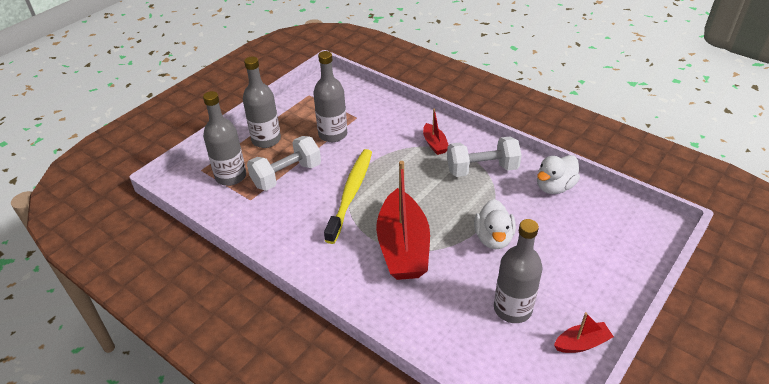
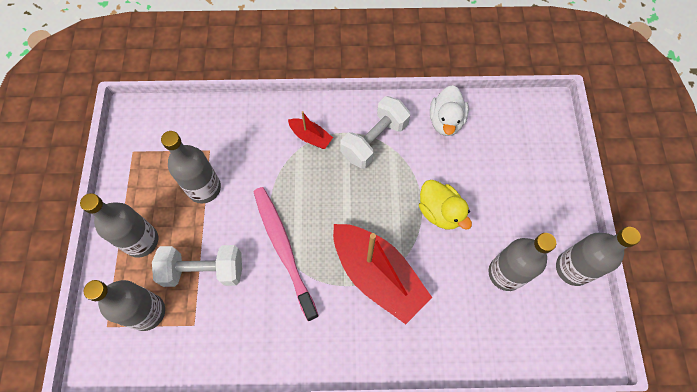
camera: 40 degrees left, 25 degrees up
(287, 175) = (203, 270): white dumbbell -> white dumbbell turned 75 degrees clockwise
(351, 193) = (283, 249): yellow toothbrush -> pink toothbrush
(493, 238) = (440, 212): white duck -> yellow duck
(581, 343) = (573, 268): red boat -> grey bottle

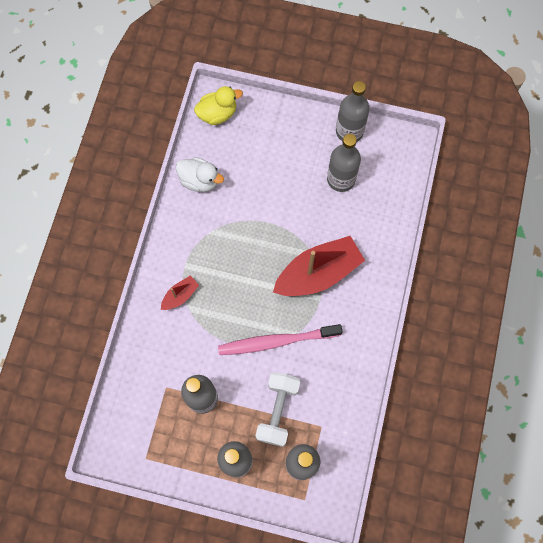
camera: 75 degrees left, 5 degrees up
(374, 140) = (200, 243): white dumbbell -> none
(440, 212) = (279, 210): yellow duck -> yellow duck (217, 114)

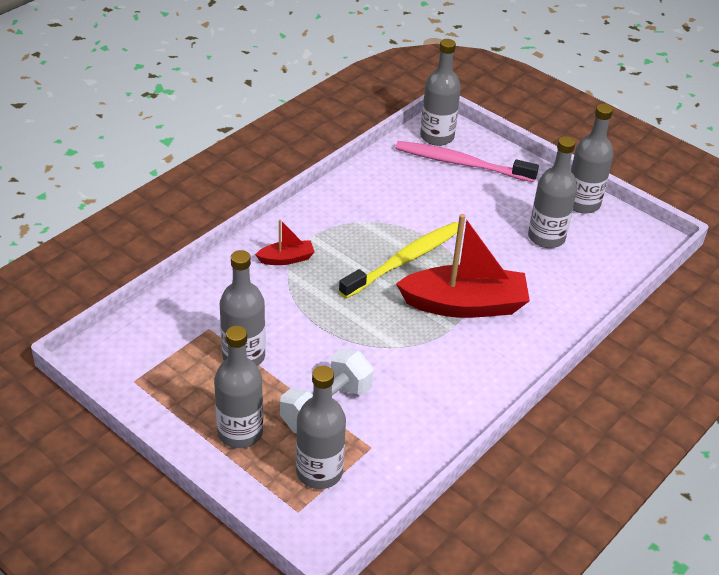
camera: 25 degrees right, 30 degrees down
(199, 180) = (379, 178): white duck -> none
(217, 114) = (437, 137): yellow duck -> grey bottle
(259, 253) = (404, 260): none -> yellow toothbrush
(276, 341) = (371, 343): pink toothbrush -> pink toothbrush (461, 163)

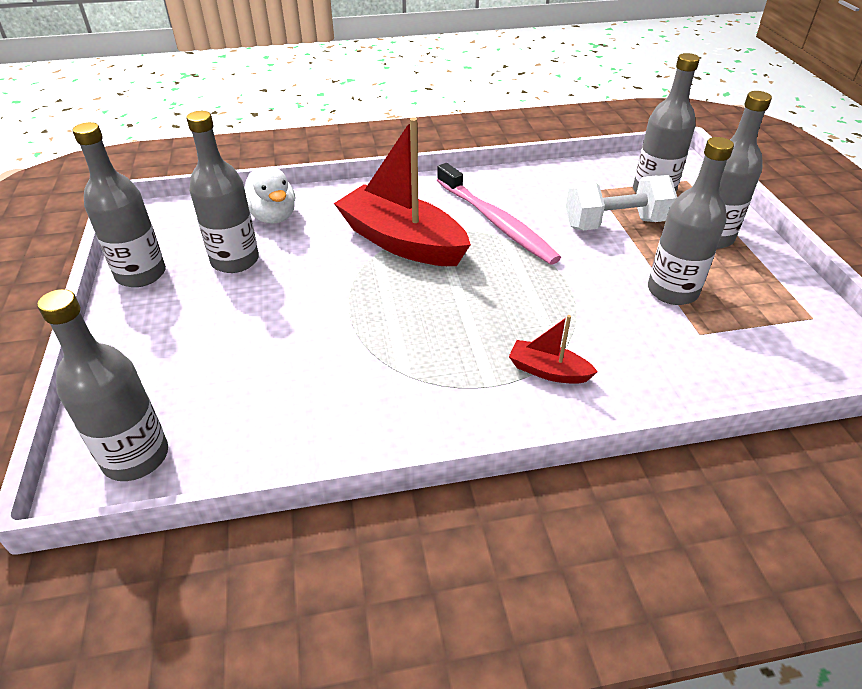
camera: 140 degrees left, 0 degrees up
(404, 260) = (409, 305): yellow toothbrush -> none
(461, 163) = (175, 391): pink toothbrush -> pink toothbrush (496, 222)
(577, 280) = (272, 216): none -> white duck

